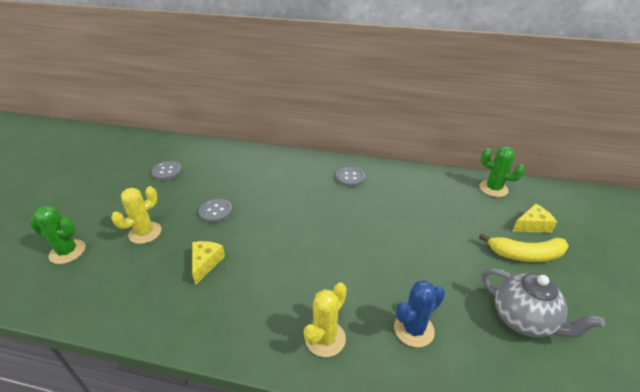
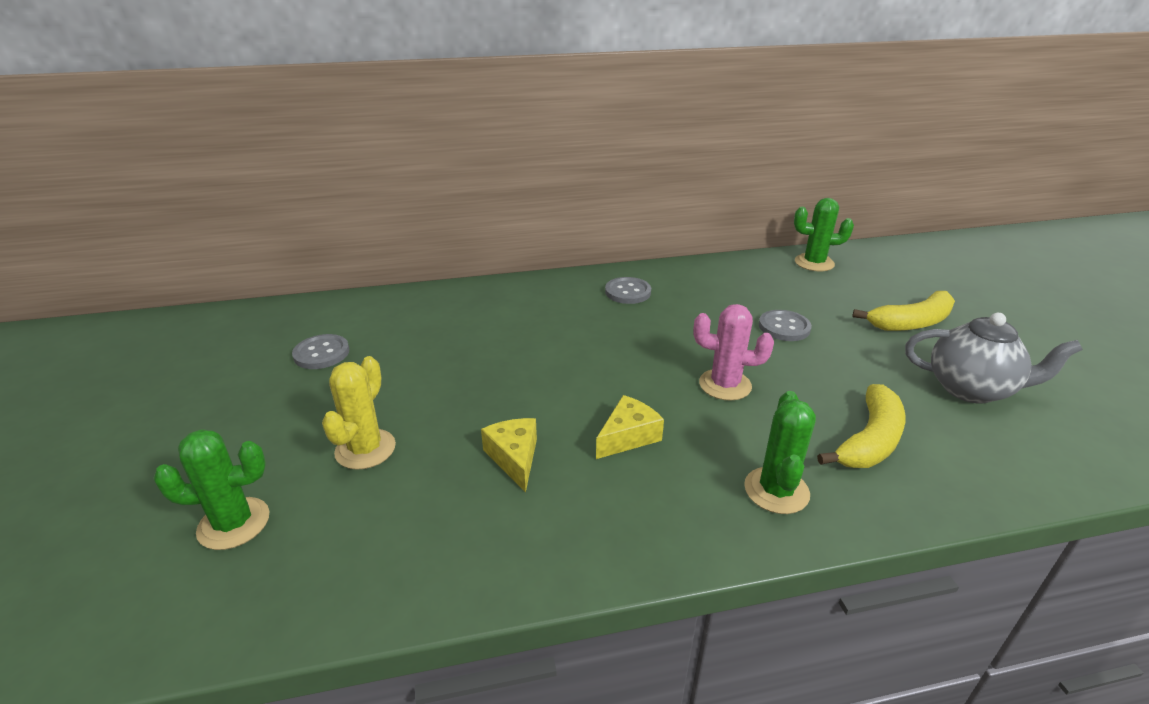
camera: 25 degrees left, 5 degrees down
(216, 211) = (464, 385): grey button -> grey button (784, 327)
(325, 338) = (776, 490): yellow cactus -> green cactus
(355, 258) = (725, 385): none -> pink cactus
(414, 329) = (869, 440): blue cactus -> yellow banana
(532, 225) = (890, 291): yellow cheese -> yellow cheese (628, 436)

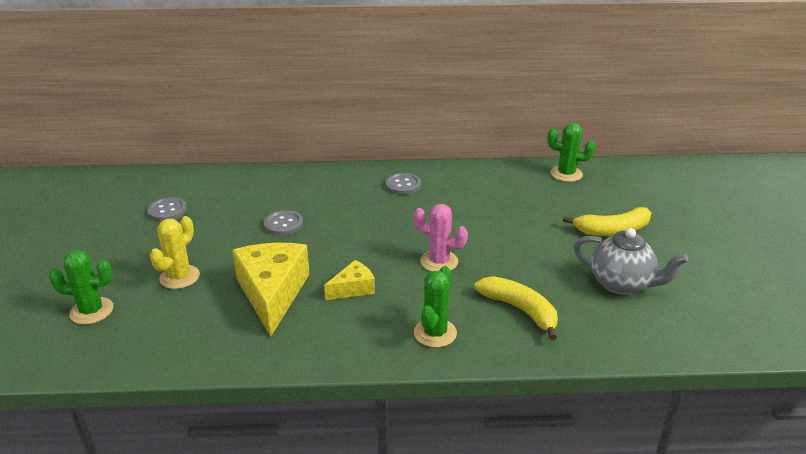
camera: 10 degrees right, 0 degrees up
(514, 458) = (272, 293): yellow cheese -> yellow cheese, size x1.97
(784, 327) = (508, 224): grey button -> grey button (283, 224)
(869, 440) = (520, 310): yellow banana -> yellow banana turned 90 degrees counterclockwise

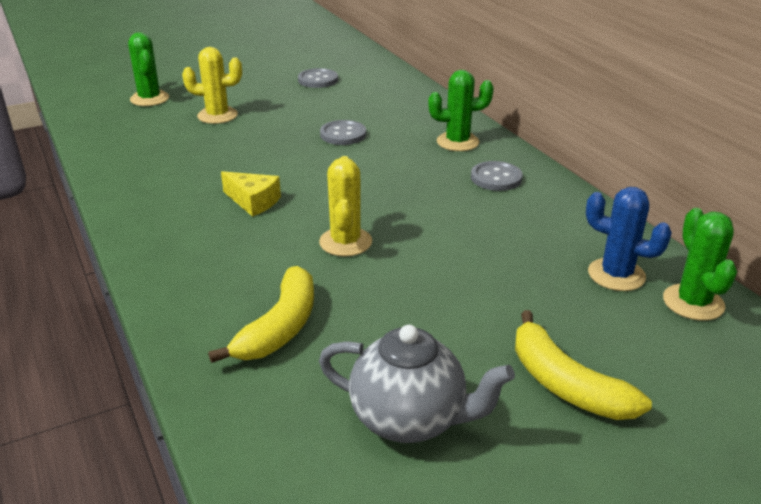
camera: 65 degrees right, 0 degrees up
(272, 293) = (218, 162): yellow cheese -> none
(435, 333) = (198, 272): green cactus -> green cactus (457, 142)
(439, 261) = (345, 242): pink cactus -> yellow cactus
(531, 185) = (616, 275): none -> blue cactus
(621, 284) = (410, 420): grey teapot -> grey teapot turned 75 degrees counterclockwise

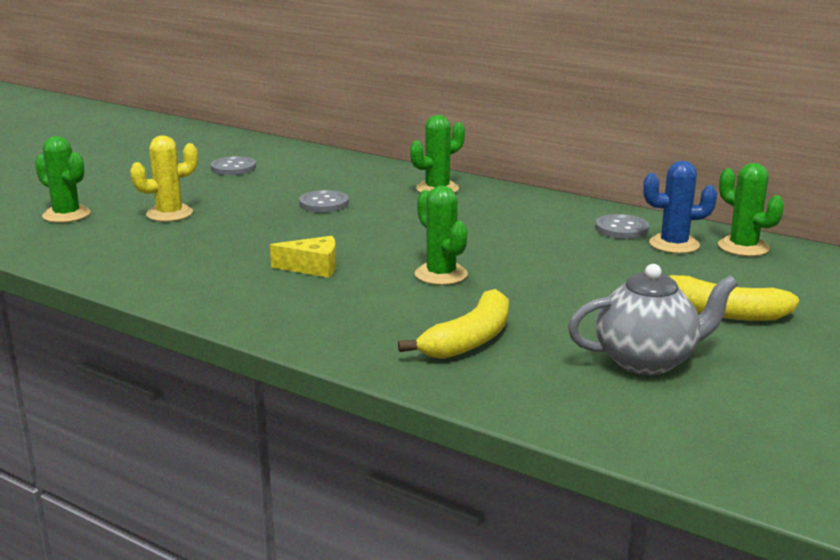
camera: 30 degrees left, 10 degrees down
(280, 328) = (469, 340): yellow banana -> yellow banana turned 45 degrees clockwise
(345, 242) = (441, 274): yellow cactus -> green cactus
(496, 178) = (504, 206): grey button -> grey button (621, 229)

